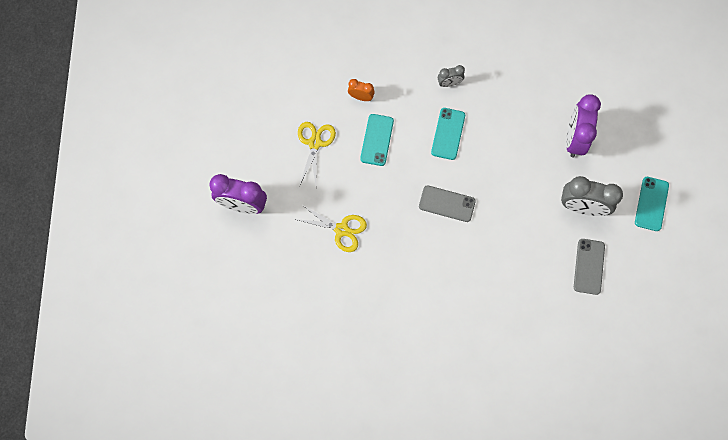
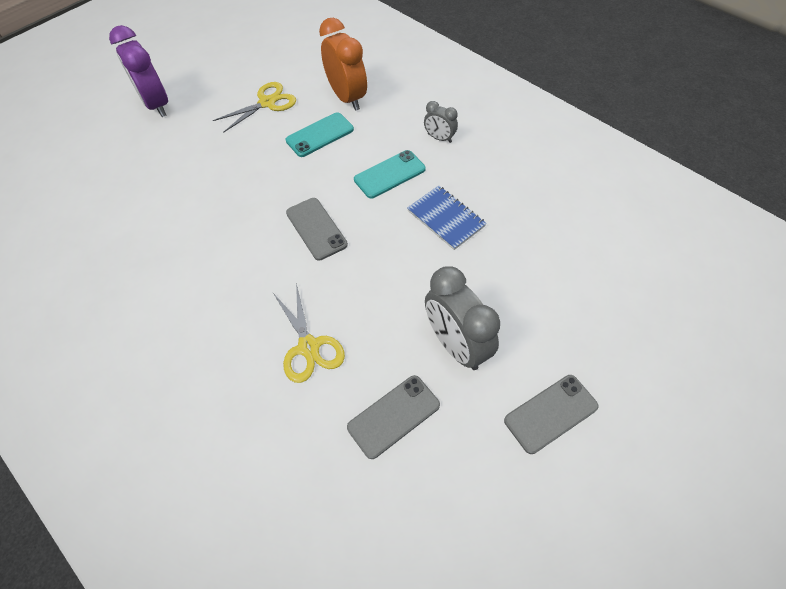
camera: 45 degrees right, 15 degrees down
(341, 230) = (200, 177): yellow scissors -> yellow scissors (308, 347)
(361, 97) = (347, 97): orange clock -> orange clock, size x1.93
(507, 137) = (446, 218): none -> blue notebook
(574, 139) = (520, 272): purple clock -> none
(651, 204) = (550, 413): turquoise phone -> grey phone

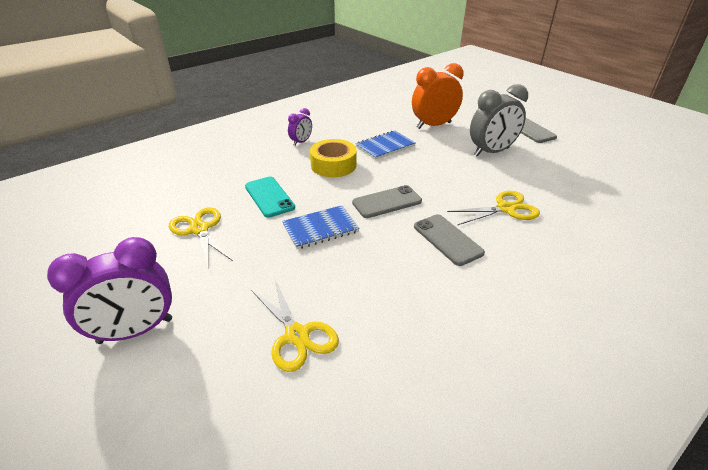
camera: 85 degrees left, 20 degrees down
(139, 186) = (297, 335): none -> yellow scissors
(268, 180) = (320, 228): none -> blue notebook
(347, 97) = (224, 180): orange clock -> orange clock (433, 125)
(389, 174) = (333, 165): turquoise phone -> yellow tape
(393, 416) = (550, 177): grey phone -> grey phone (447, 239)
(439, 138) = (301, 142): grey clock -> purple clock

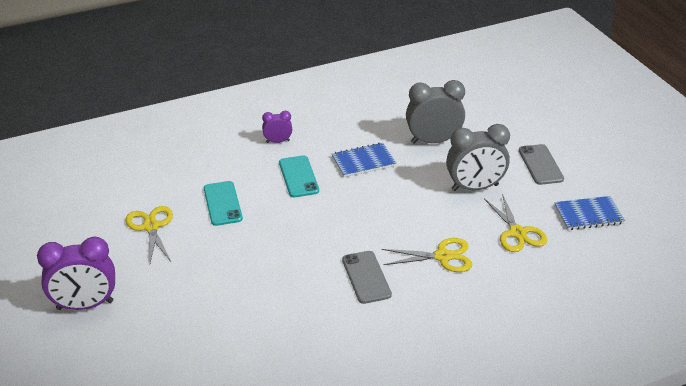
camera: 15 degrees right, 0 degrees up
(297, 335) = (202, 333): yellow scissors -> yellow scissors (517, 233)
(301, 142) = (278, 141): purple clock -> purple clock turned 150 degrees counterclockwise
(320, 228) = (257, 245): blue notebook -> blue notebook (588, 215)
(333, 165) = (299, 177): yellow tape -> turquoise phone
(387, 202) = (331, 229): grey phone -> none
(433, 125) = (433, 141): orange clock -> grey clock

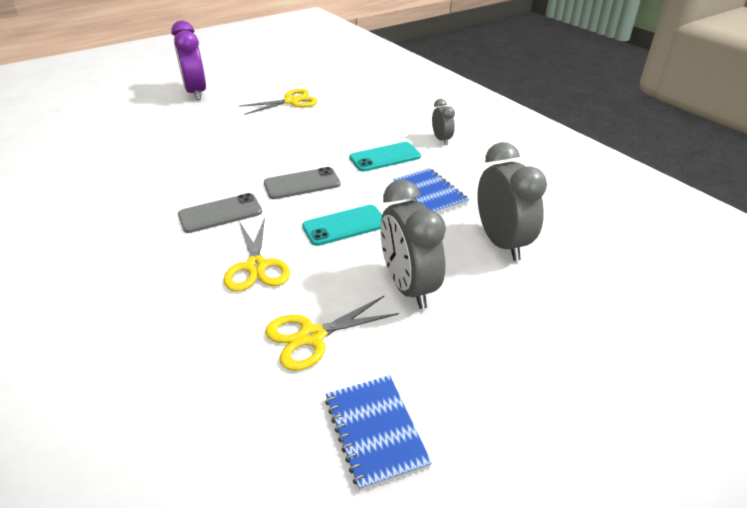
camera: 80 degrees right, 0 degrees up
(222, 203) = (330, 125): turquoise phone -> turquoise phone (345, 225)
(278, 141) = (441, 139): purple clock -> grey clock
(540, 165) = (498, 361): grey phone -> grey phone (302, 184)

